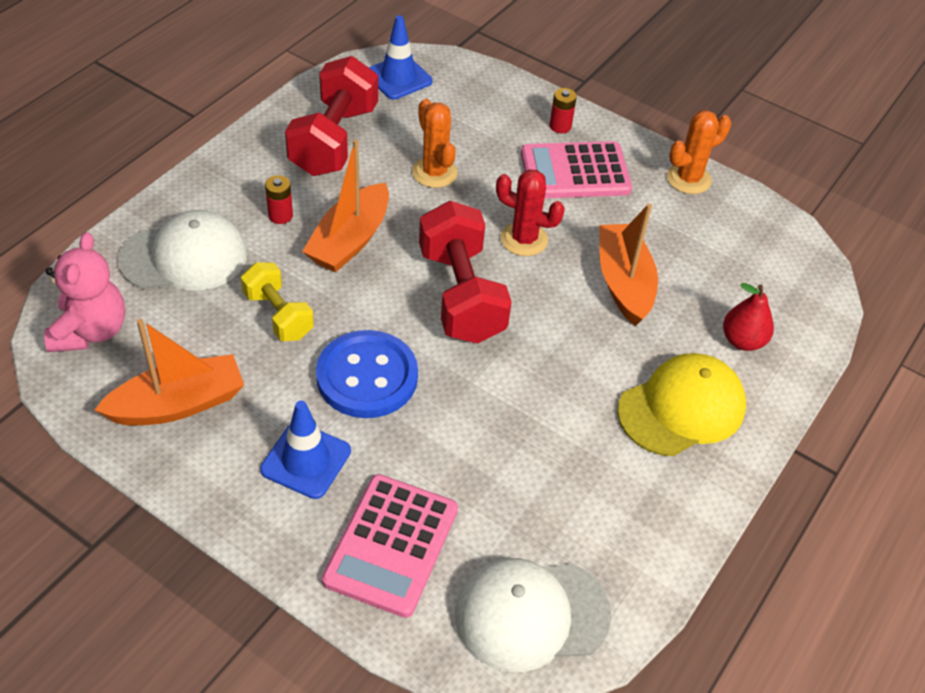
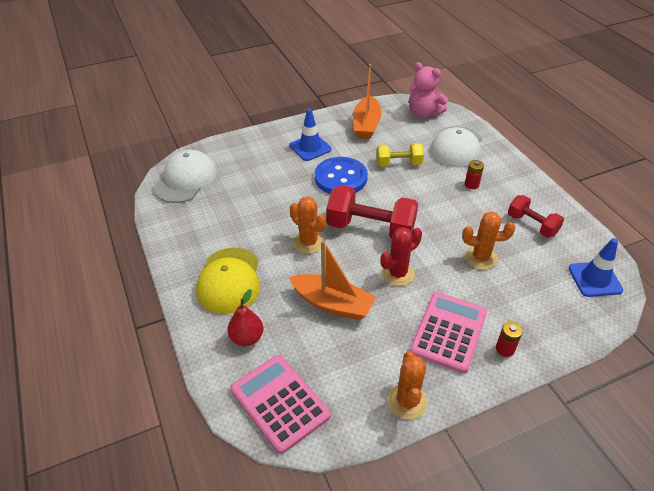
camera: 125 degrees right, 5 degrees down
(334, 140) = (532, 225): red dumbbell -> red dumbbell, size x0.59
(350, 240) = (438, 202): orange boat -> none
(391, 545) = (251, 156): pink calculator -> pink calculator (279, 403)
(542, 353) = (308, 242): none -> orange cactus

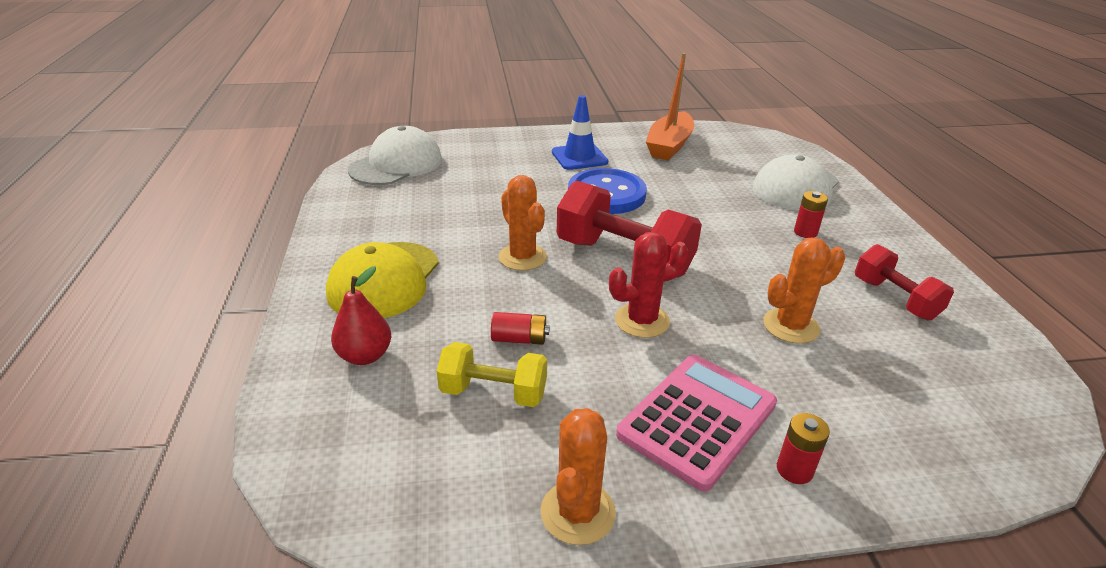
camera: 15 degrees right, 10 degrees down
(279, 403) = (361, 458): pink calculator -> none
(332, 304) = (519, 339): orange boat -> red battery
(398, 164) = (699, 192): yellow dumbbell -> yellow dumbbell (493, 393)
(423, 113) = (758, 145): pink teddy bear -> none
(480, 258) = (791, 326): orange cactus -> orange cactus turned 45 degrees counterclockwise
(595, 279) = (1000, 397): blue traffic cone -> none

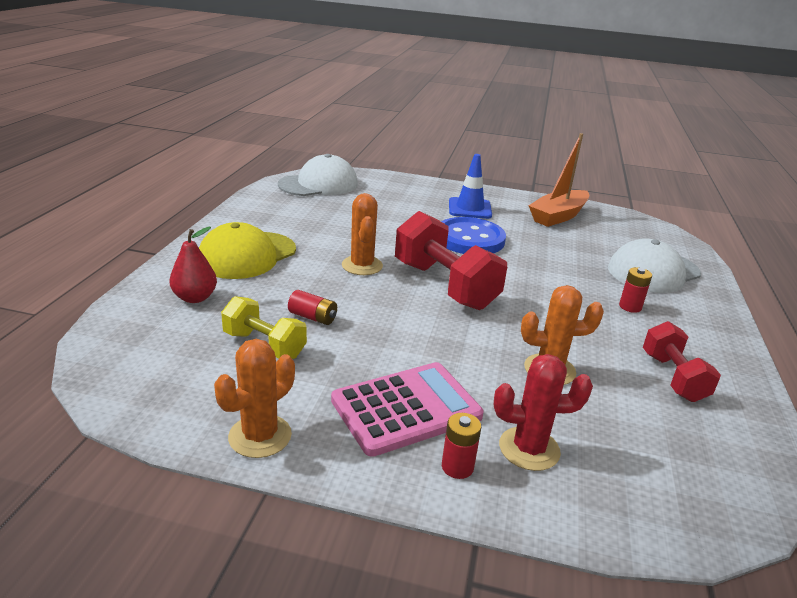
camera: 20 degrees right, 5 degrees down
(642, 320) = (420, 331): red cactus -> red cactus (529, 449)

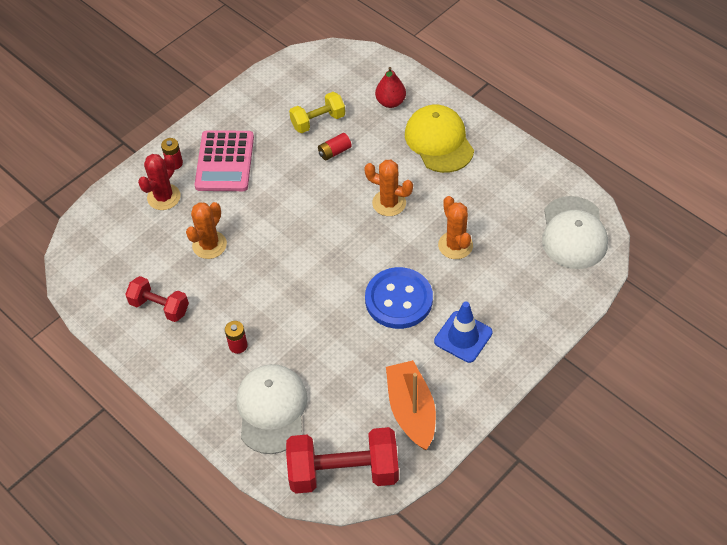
camera: 125 degrees right, 25 degrees up
(260, 436) = (244, 100): orange cactus -> orange cactus (455, 245)
(445, 285) = (333, 241): red dumbbell -> red dumbbell (343, 472)

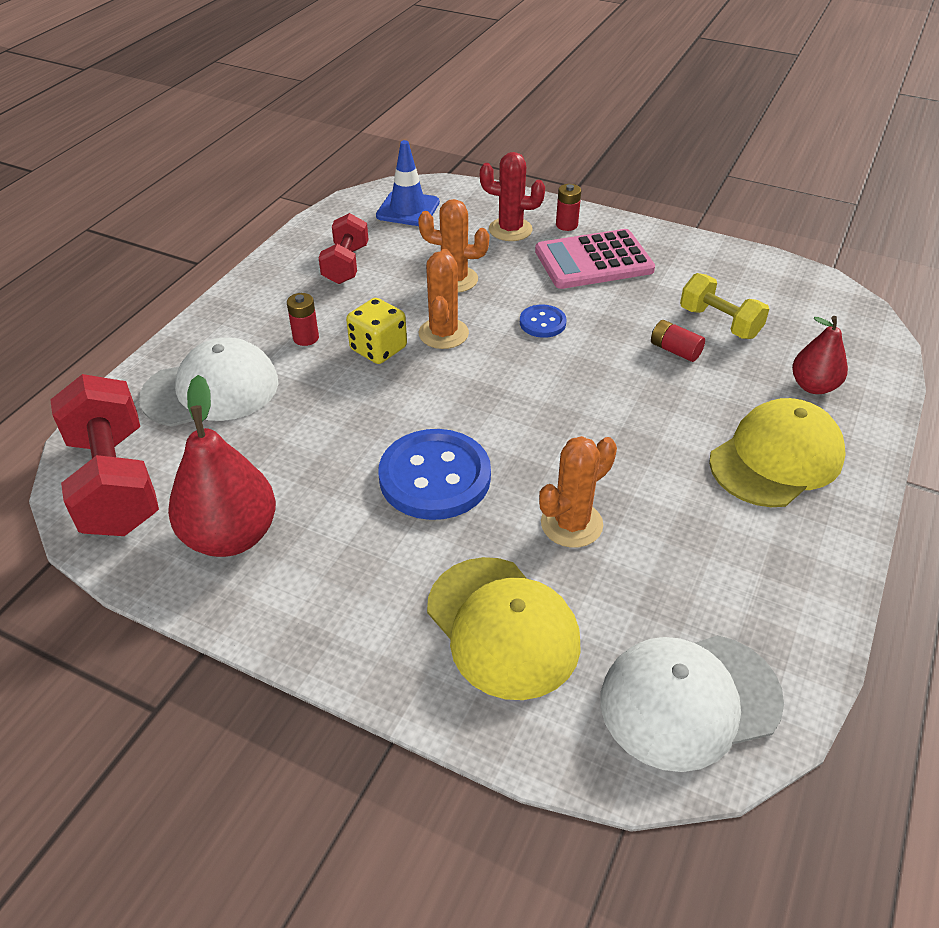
camera: 70 degrees right, 10 degrees down
(268, 305) = (378, 349): none -> yellow dice
(279, 209) = (542, 323): none -> blue button
(389, 203) = (614, 427): orange cactus -> orange cactus (443, 333)
(411, 410) = (231, 536): orange boat -> red pear
(463, 337) = (388, 573): blue traffic cone -> blue traffic cone (408, 209)
(513, 294) = (502, 627): none -> yellow cap

